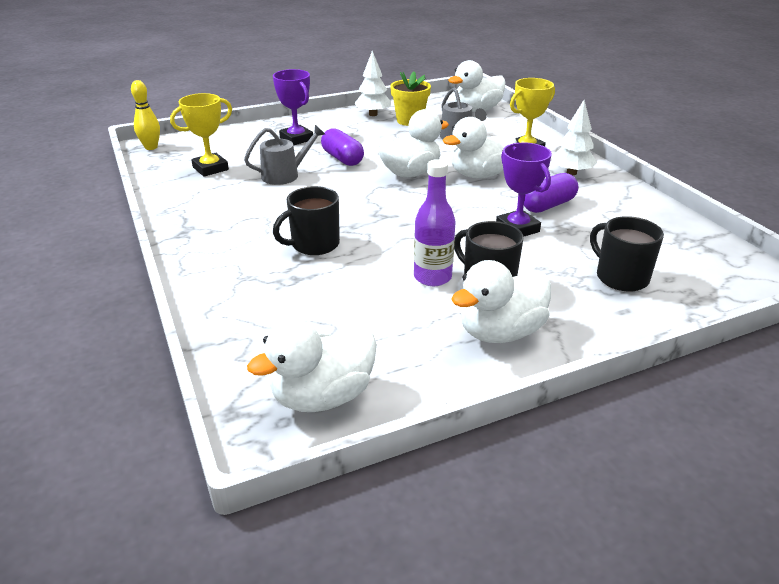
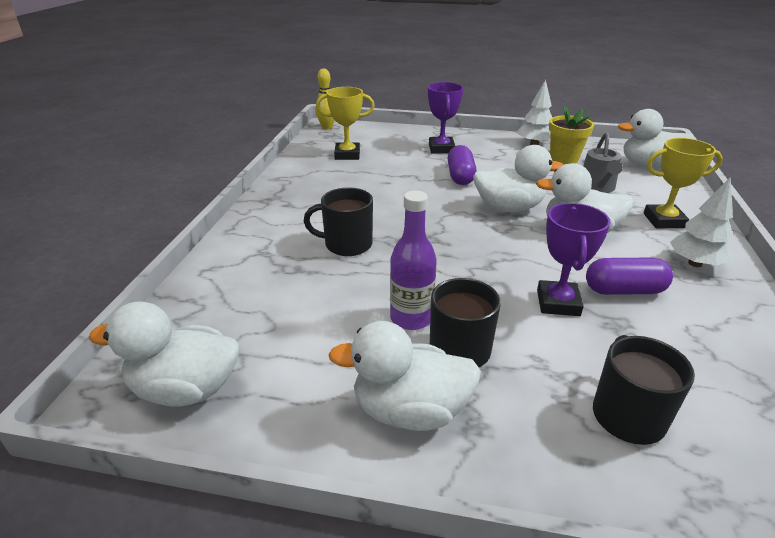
camera: 35 degrees right, 0 degrees up
(285, 175) = (395, 176): grey watering can -> none

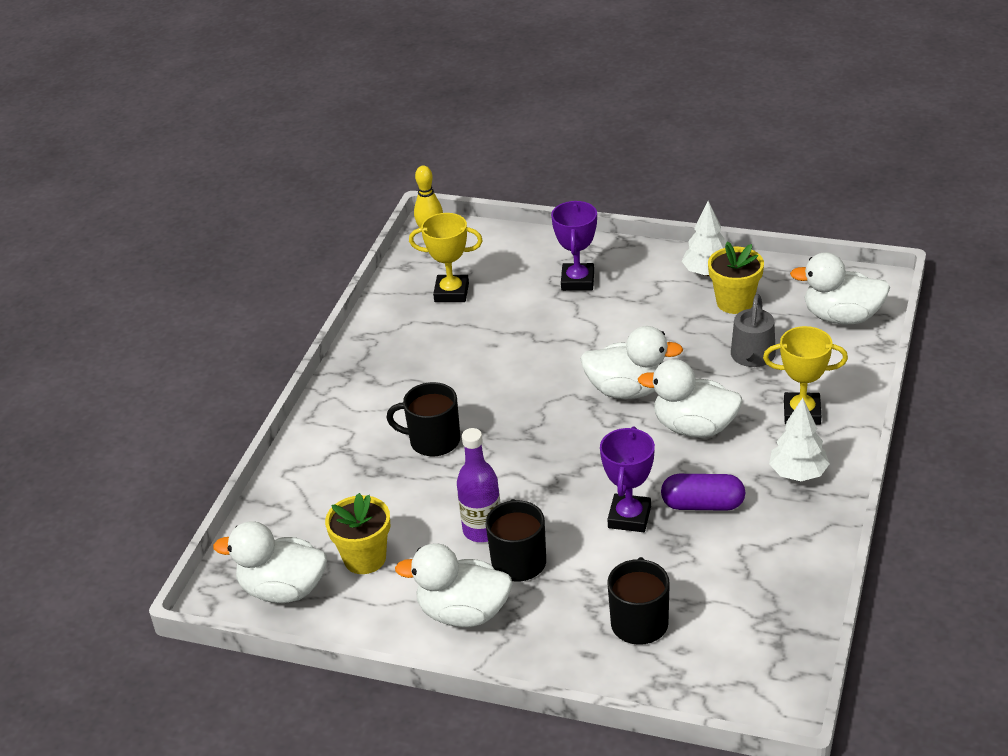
camera: 10 degrees right, 5 degrees up
(285, 350) = (365, 558): none -> yellow flower pot
(460, 176) = (587, 335): purple capsule -> none

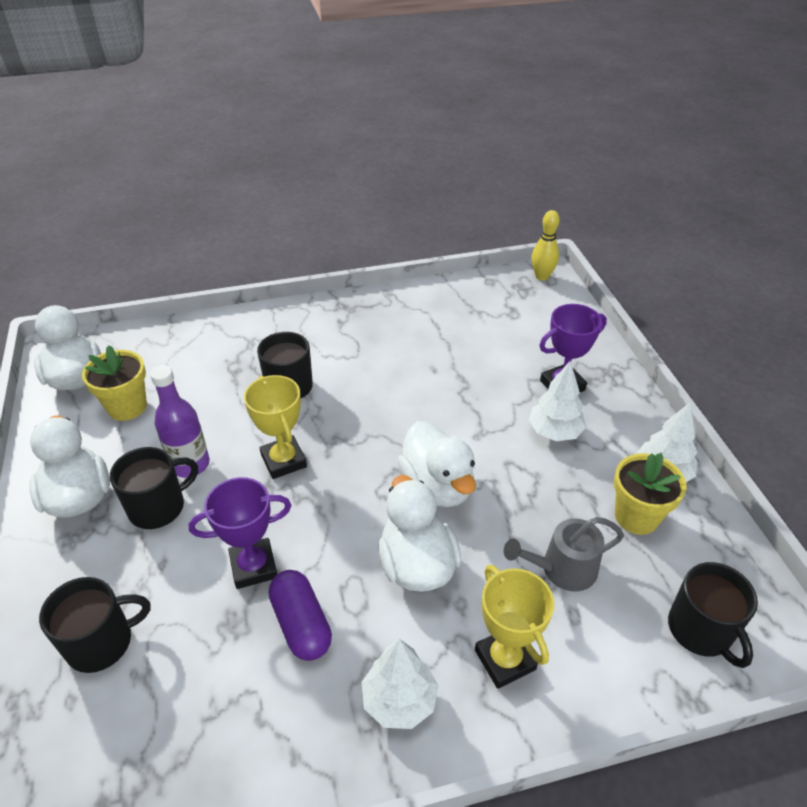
camera: 55 degrees right, 5 degrees up
(451, 292) = (480, 318): yellow trophy -> yellow trophy (283, 461)
(624, 306) = (554, 432): none -> white tree
(841, 317) = (701, 630): white duck -> black mug

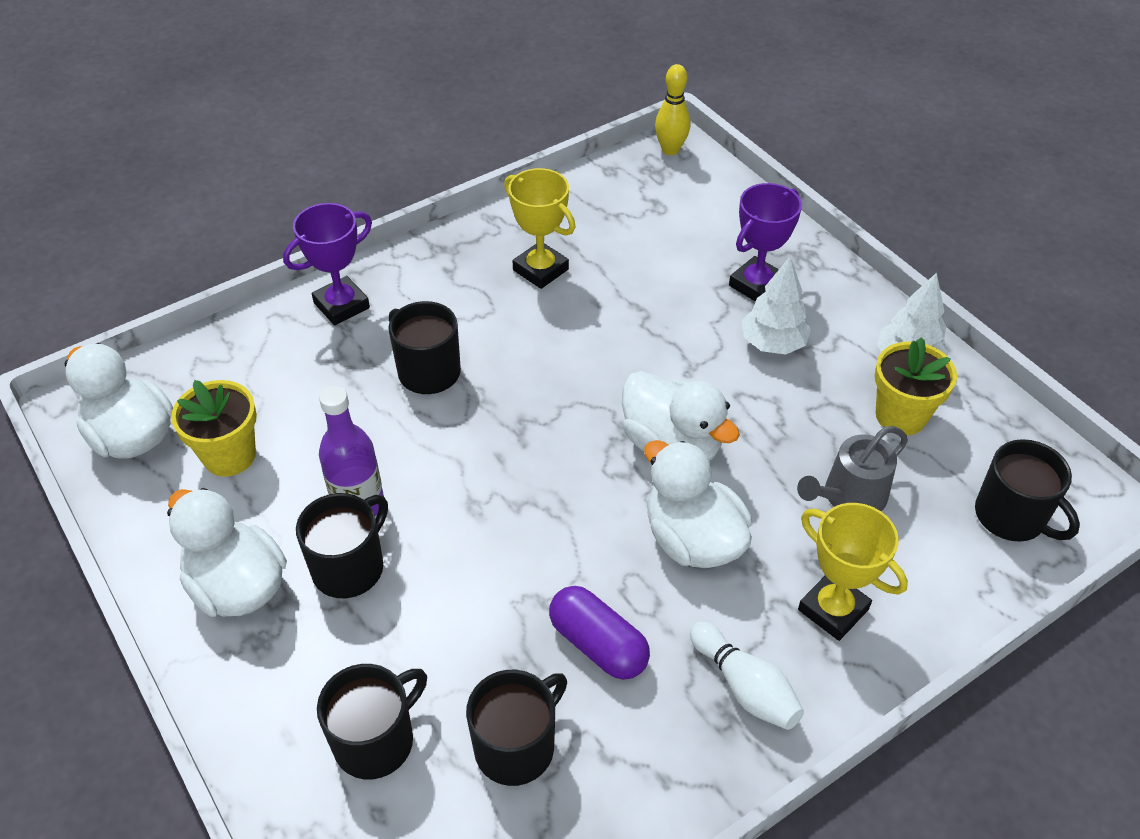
camera: 20 degrees left, 5 degrees up
(197, 685) = (516, 746): none -> black mug
(254, 567) = (508, 600): purple trophy -> purple trophy (341, 305)
(283, 461) = (474, 466): yellow trophy -> yellow trophy (540, 270)
(399, 700) = (745, 687): white tree -> white bowling pin

